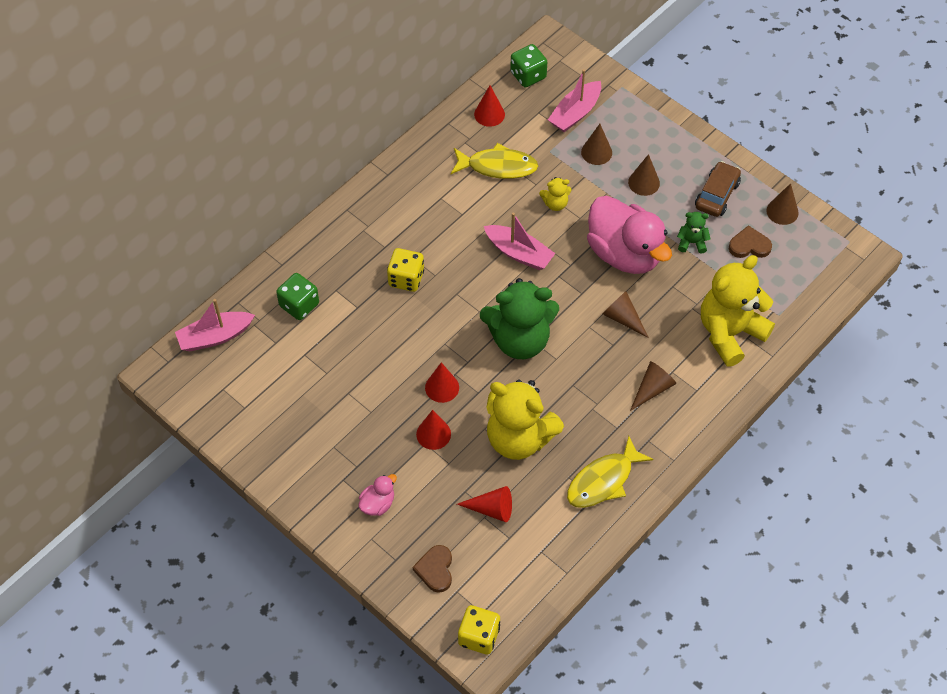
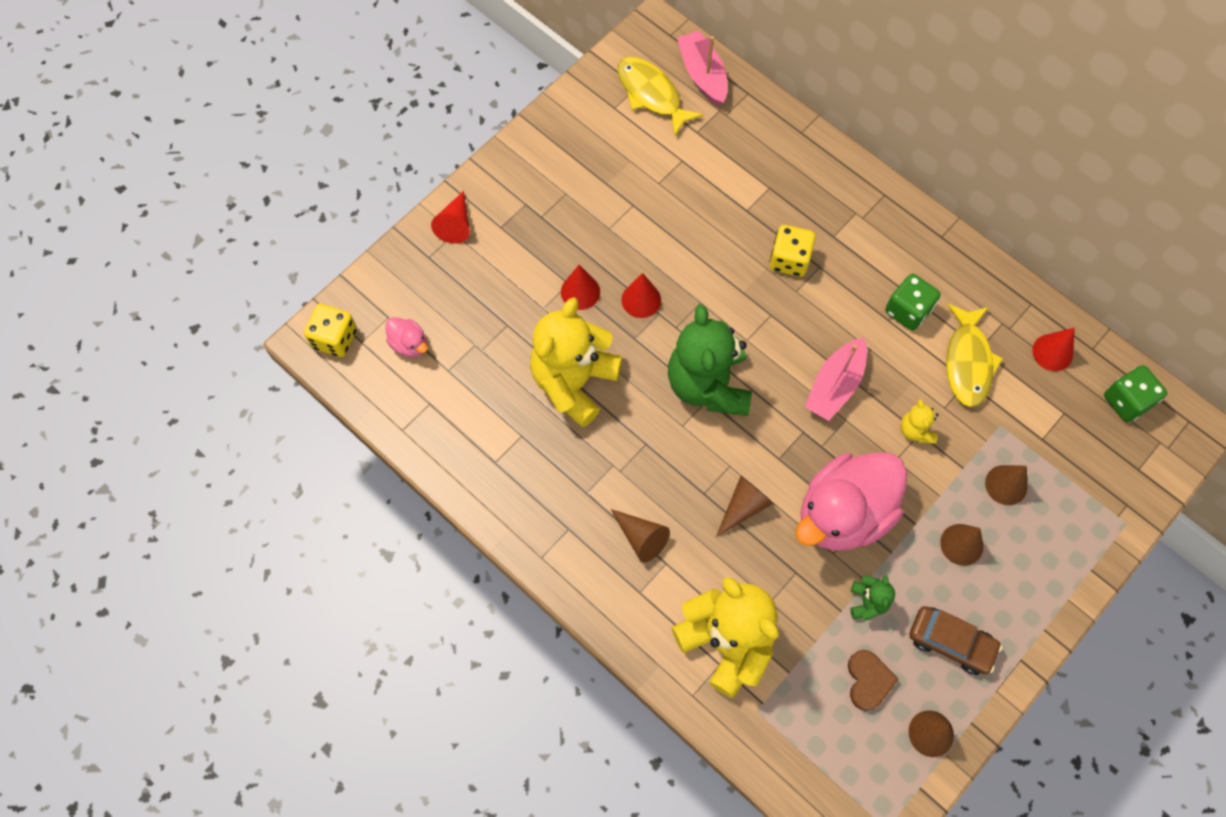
camera: 90 degrees right, 10 degrees up
(299, 305) = (747, 152): green dice -> green dice (908, 310)
(377, 504) = (495, 238): pink duck -> pink duck (409, 344)
(435, 570) = (414, 295): brown heart -> none
(491, 509) = (484, 352): red cone -> red cone (455, 224)
(575, 113) = (1069, 459): pink boat -> none
(603, 480) = (516, 474): yellow fish -> yellow fish (651, 95)

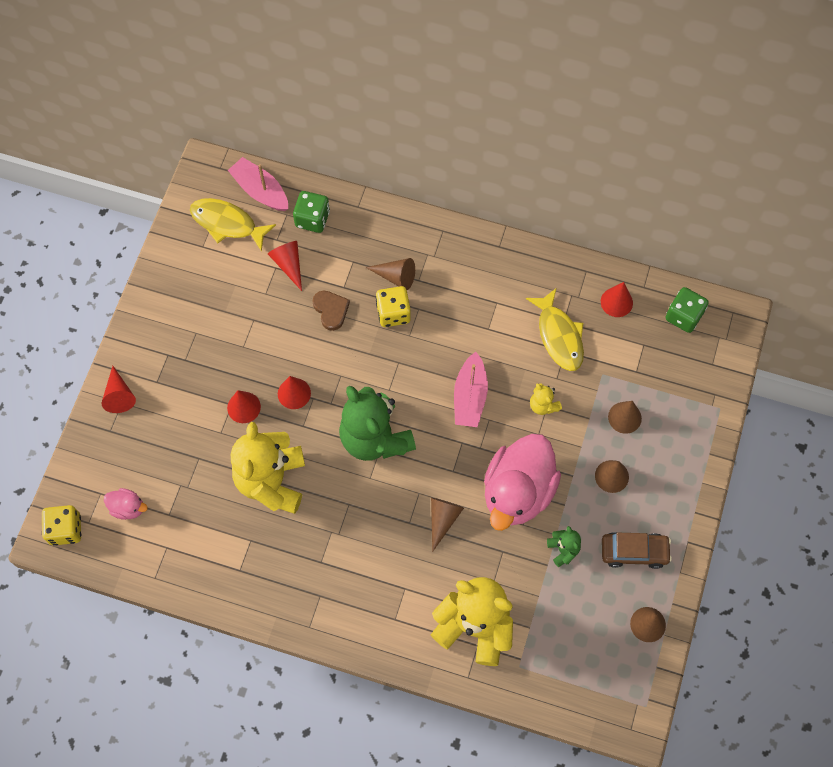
camera: 25 degrees left, 0 degrees up
(641, 537) = (377, 577): brown cone -> brown cone (396, 276)
(698, 163) = (288, 264): none -> red cone
(868, 680) = (588, 607): brown heart -> brown heart (331, 310)
(908, 310) = (498, 315): green dice -> green dice (312, 219)

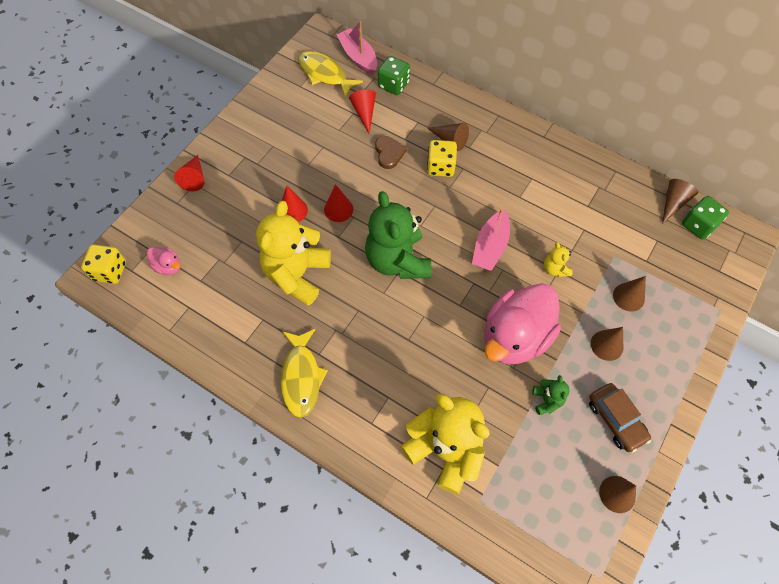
camera: 15 degrees right, 5 degrees down
(443, 519) = (440, 344): brown cone -> brown cone (673, 203)
(559, 336) = (581, 216): yellow fish -> yellow fish (301, 377)
(616, 302) = (638, 201): red cone -> none
(634, 552) = (616, 420): brown car -> brown car turned 45 degrees clockwise

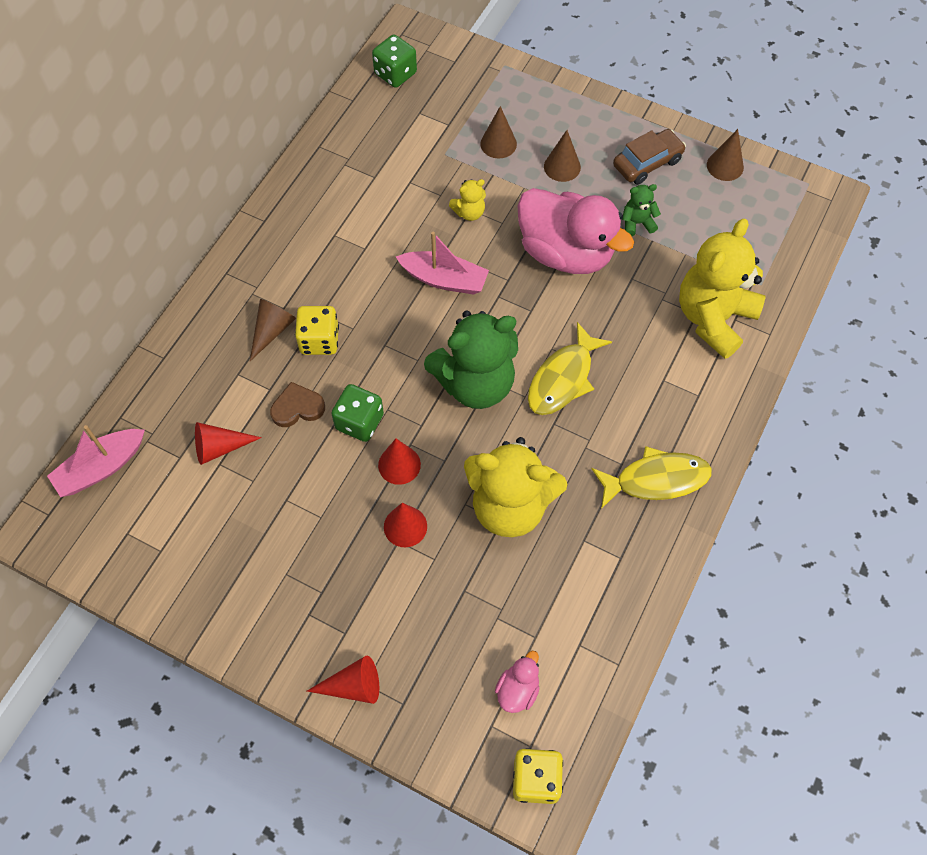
camera: 95 degrees left, 0 degrees up
(325, 74) = (136, 515): yellow fish -> yellow fish (563, 378)
(393, 85) = (164, 411): green dice -> green dice (359, 422)
(673, 203) = (365, 94): brown cone -> none

